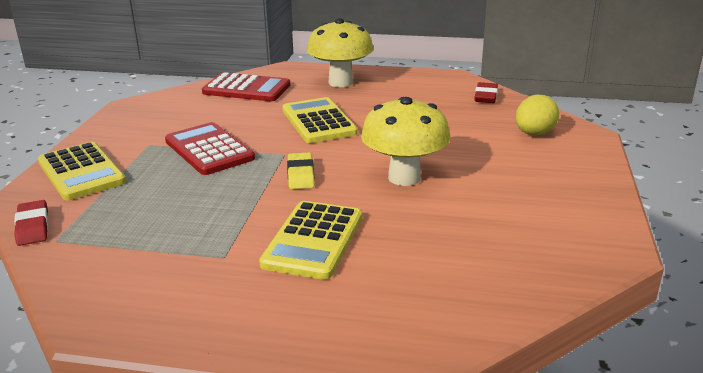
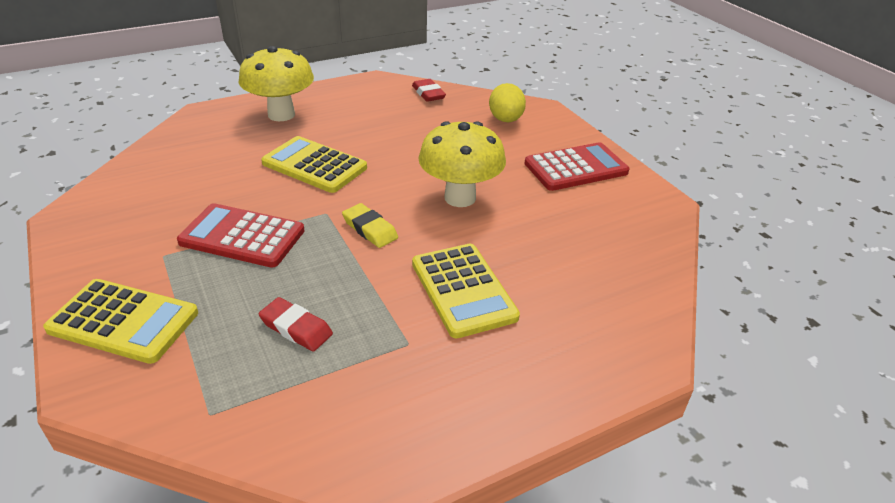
camera: 40 degrees left, 10 degrees up
(33, 227) = (158, 413): red eraser -> red eraser (296, 328)
(246, 89) = (189, 150): red calculator -> red calculator (576, 168)

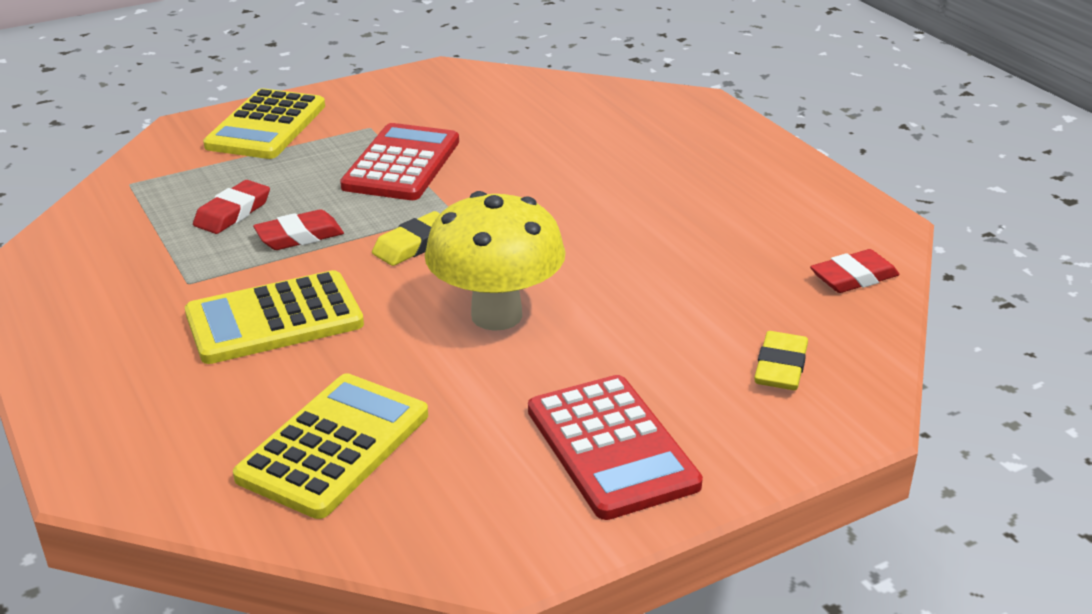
camera: 90 degrees right, 5 degrees down
(281, 115) = (713, 154): yellow mushroom -> none
(314, 165) = (571, 192): yellow calculator -> yellow calculator (334, 446)
(346, 285) = (299, 236): none -> red eraser
(505, 120) = (780, 367): yellow egg -> yellow eraser

